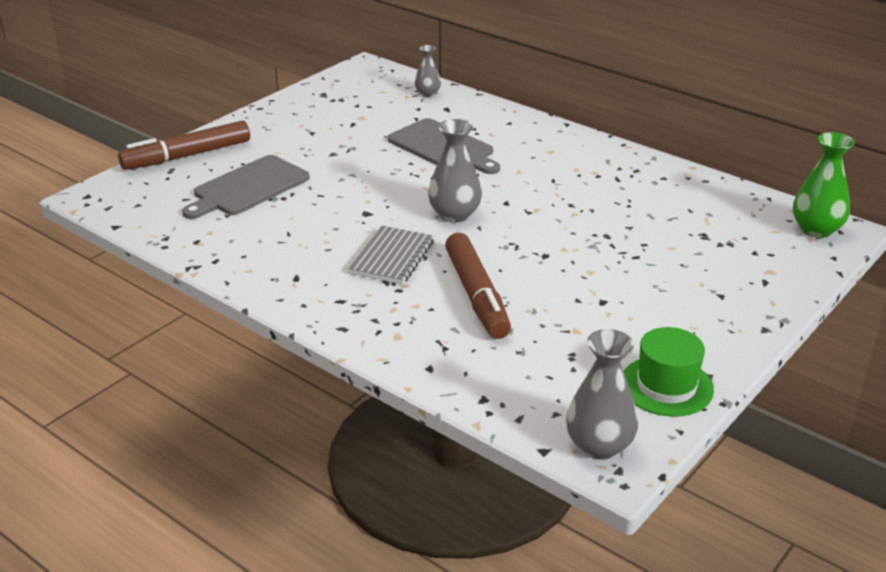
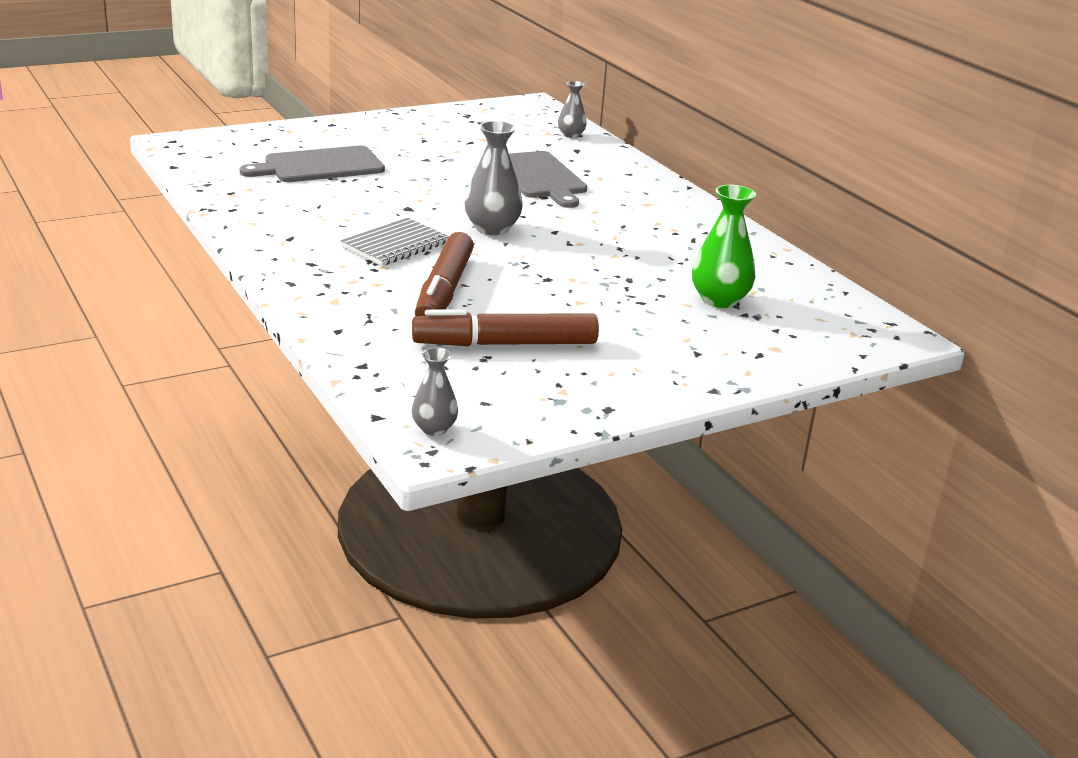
camera: 20 degrees right, 5 degrees down
(187, 156) = (290, 132): brown marker -> brown marker (505, 344)
(599, 446) = (434, 428): grey vase -> grey vase, size x0.60
(666, 386) = (555, 404): green hat -> none
(816, 229) = (870, 329): green vase -> green vase (719, 300)

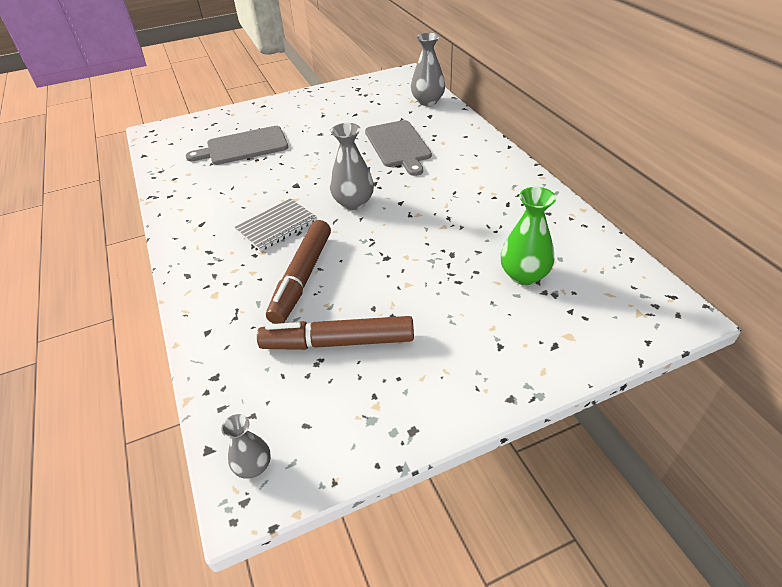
camera: 10 degrees right, 15 degrees up
(571, 135) = (427, 101): grey vase -> grey vase, size x1.67

